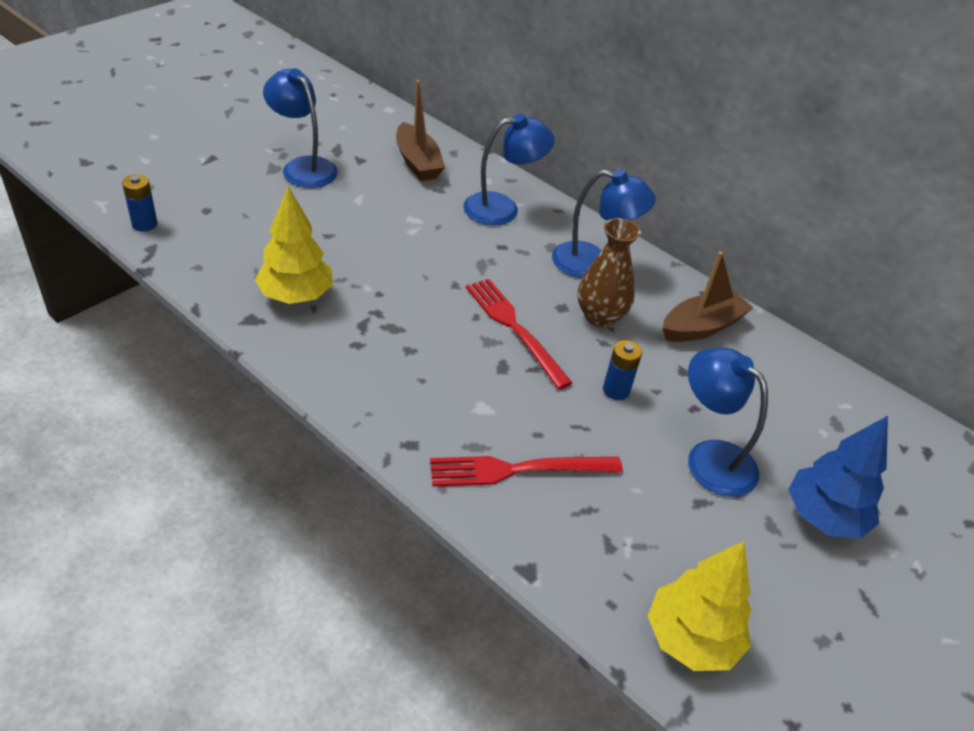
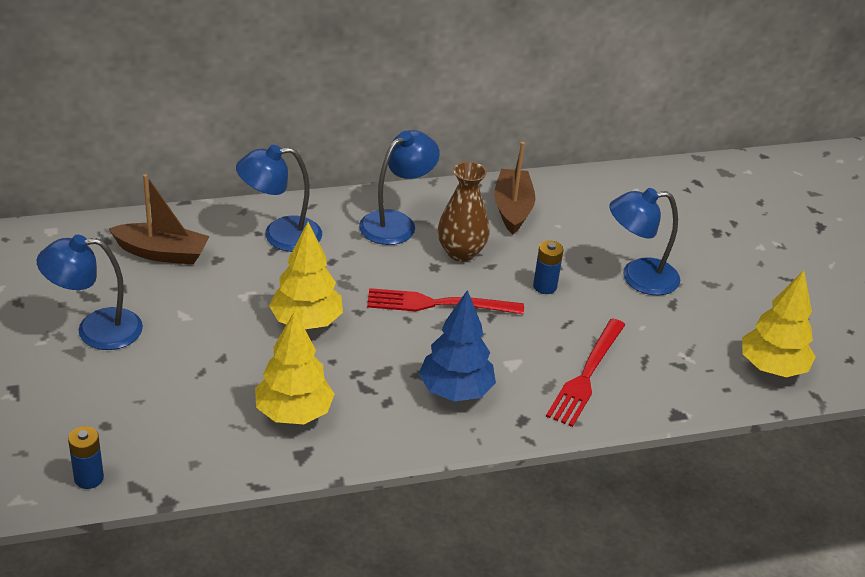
camera: 55 degrees left, 5 degrees down
(412, 261) = (306, 322): none -> yellow tree
(502, 208) = (280, 235): blue lamp -> blue lamp turned 120 degrees counterclockwise
(823, 517) = (718, 258): blue tree -> blue tree (455, 391)

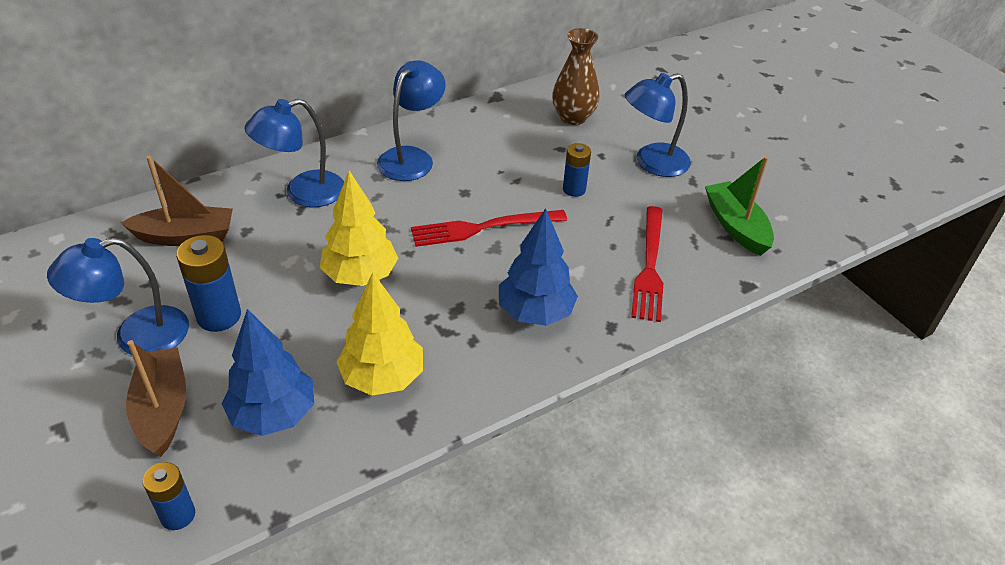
camera: 15 degrees left, 5 degrees up
(169, 329) = (219, 316): none -> blue battery
(190, 421) = (273, 414): none -> blue tree
(461, 252) = (484, 173): brown vase -> brown vase (573, 117)
(512, 209) = (514, 123): brown boat -> brown boat (162, 409)
(695, 357) = (736, 226): none -> green boat
(772, 368) = (805, 221): yellow tree -> none

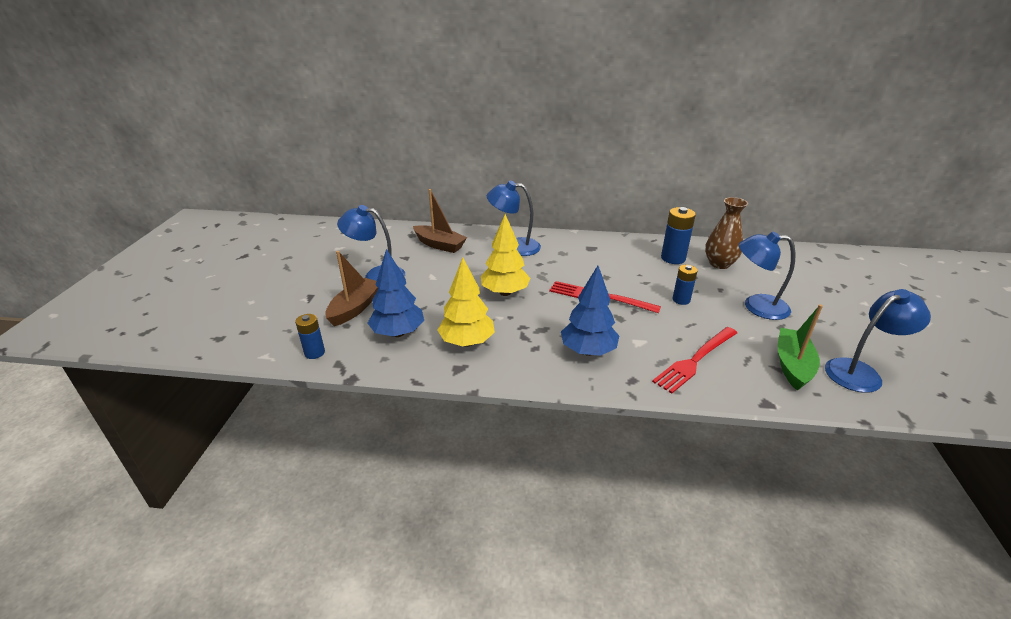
camera: 40 degrees right, 10 degrees down
(219, 316) = (419, 282): blue battery -> blue battery (673, 258)
(412, 157) = (590, 251): blue lamp -> blue lamp (860, 372)

